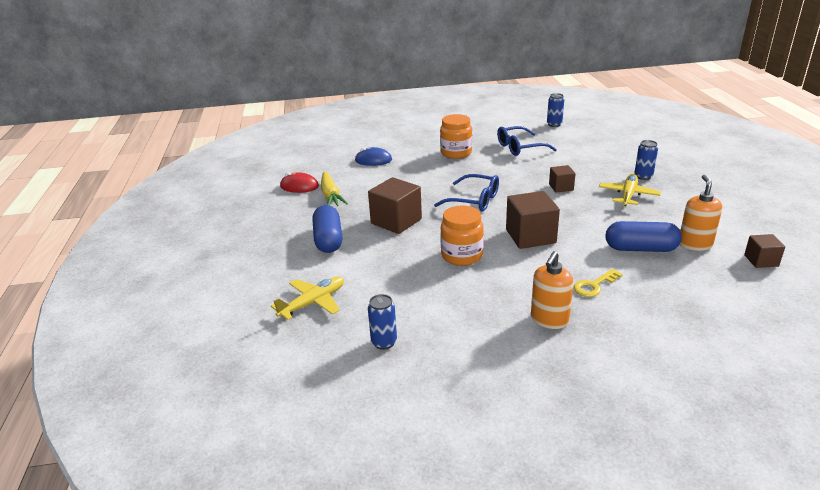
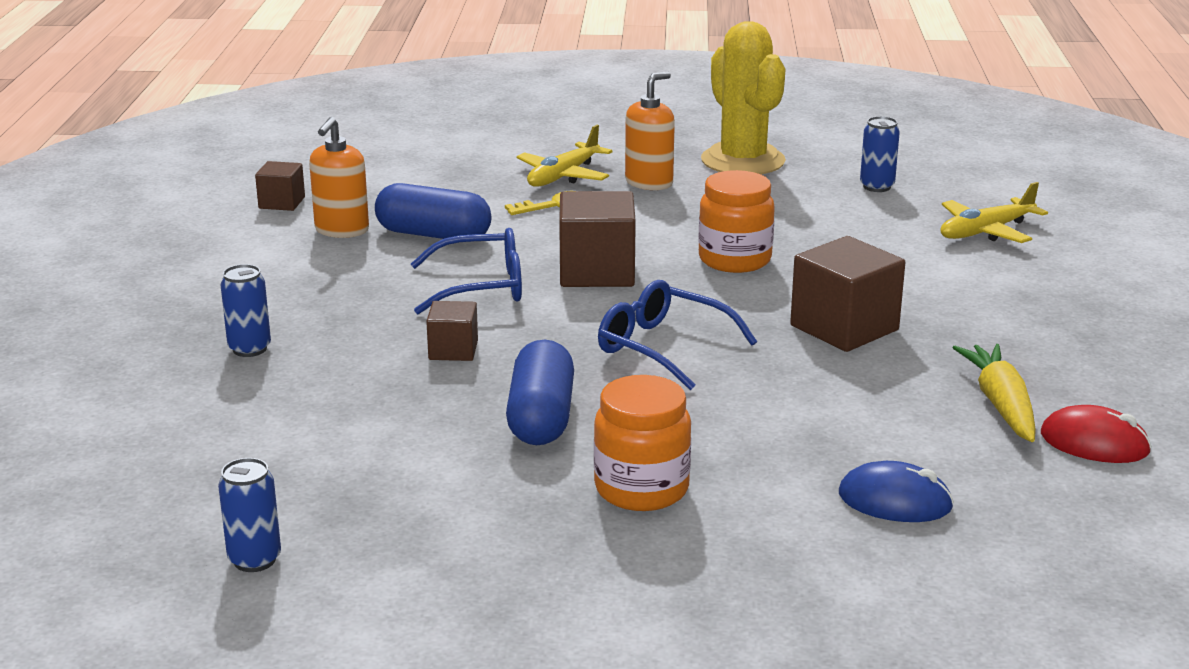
camera: 170 degrees left, 5 degrees down
(328, 240) = (983, 312): blue capsule -> blue capsule (541, 417)
(493, 362) = (743, 161): none -> yellow cactus
(519, 147) = (448, 478): blue glasses -> blue glasses (482, 287)
(628, 195) = (338, 315): yellow plane -> yellow plane (563, 176)

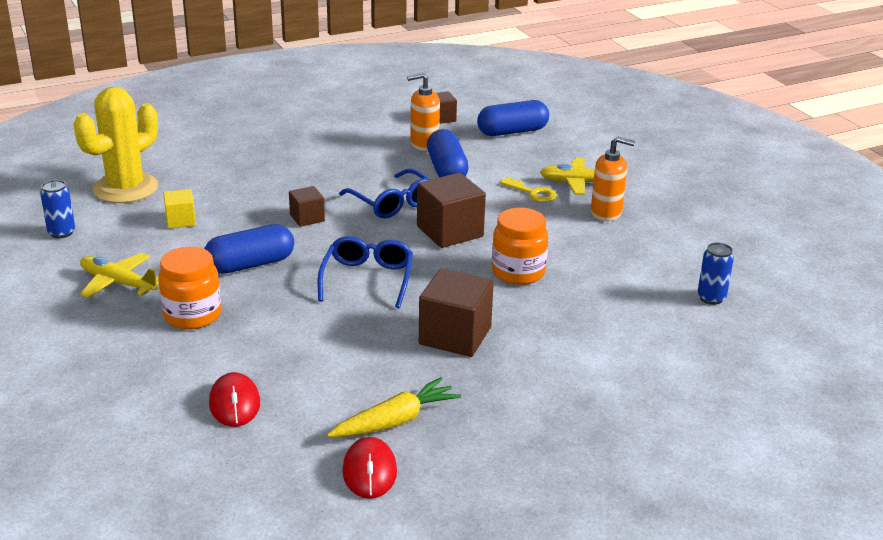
camera: 60 degrees right, 5 degrees up
(249, 349) = (261, 166): blue can -> none
(344, 445) = (180, 220): none -> yellow cube
(383, 175) = (512, 132): none -> blue capsule
(743, 161) = (689, 236): yellow cactus -> yellow cactus (125, 188)
(895, 501) = (234, 403): blue mouse -> red mouse
(986, 231) = (684, 362): yellow plane -> yellow plane (118, 283)

